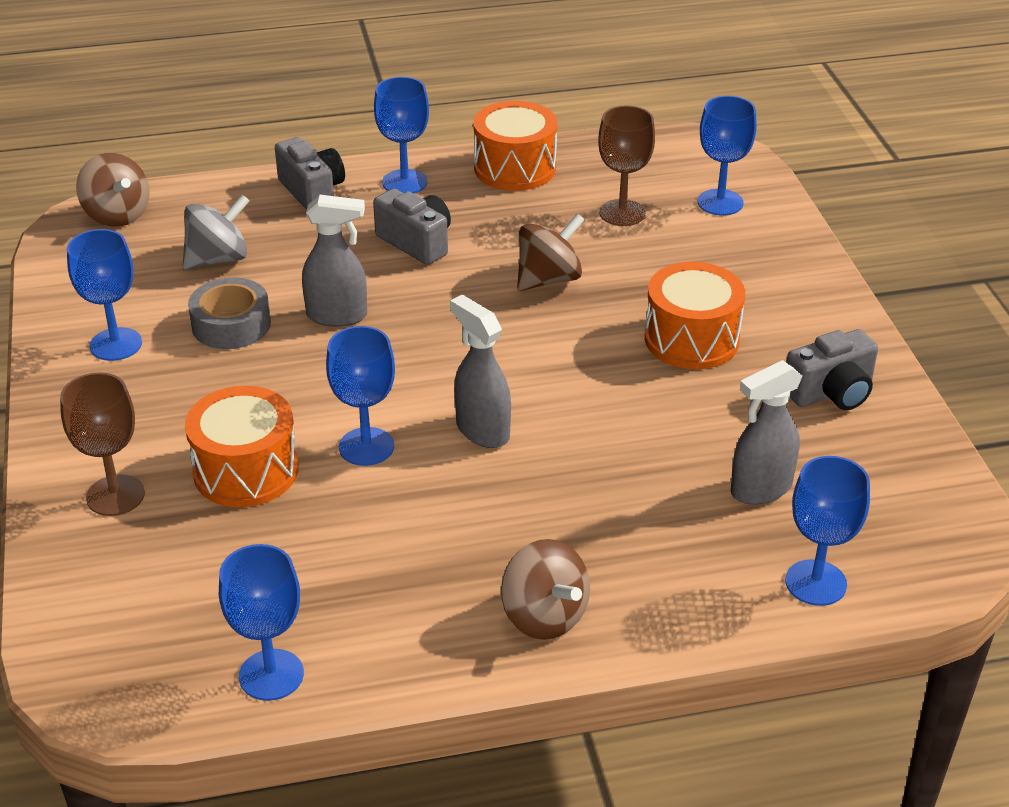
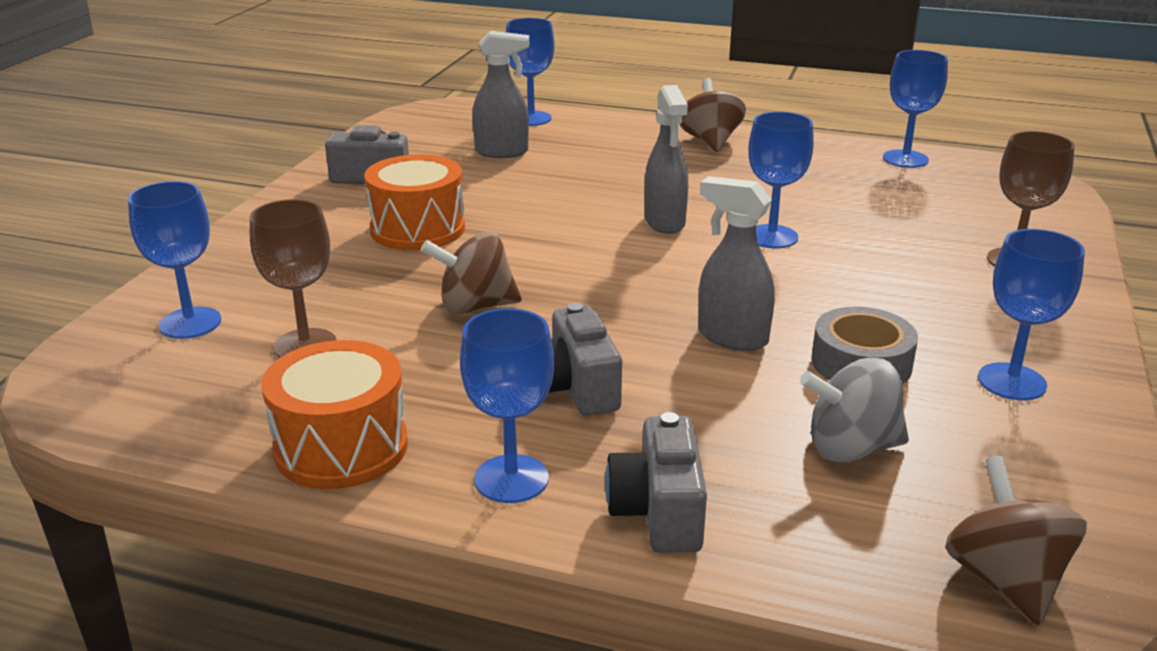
camera: 150 degrees left, 10 degrees down
(246, 471) = (888, 248): orange drum -> none

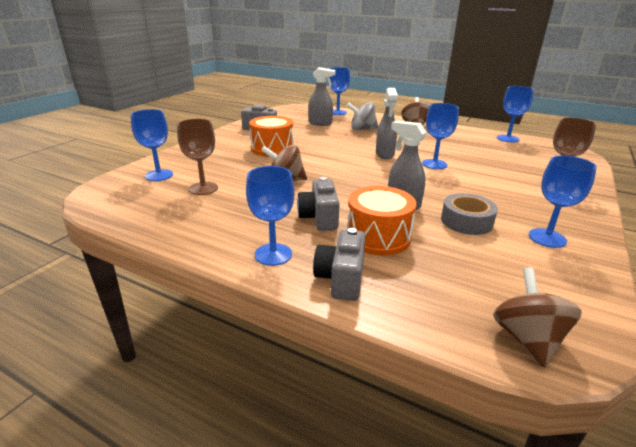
camera: 10 degrees right, 0 degrees up
(341, 447) = (200, 231): orange drum -> orange drum (378, 237)
(851, 448) = (452, 260): grey spinning top -> grey spinning top (362, 129)

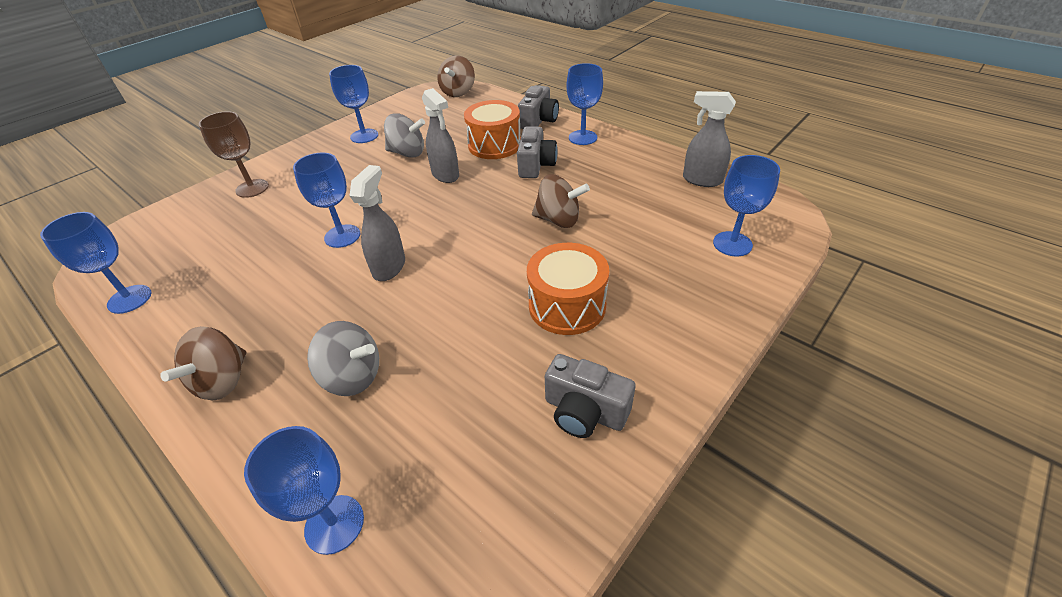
camera: 165 degrees left, 15 degrees up
(203, 188) = (660, 213): brown goblet -> none
(320, 123) = (429, 427): grey spray bottle -> grey spray bottle (701, 180)
(466, 221) = (407, 153): grey tape -> grey spinning top

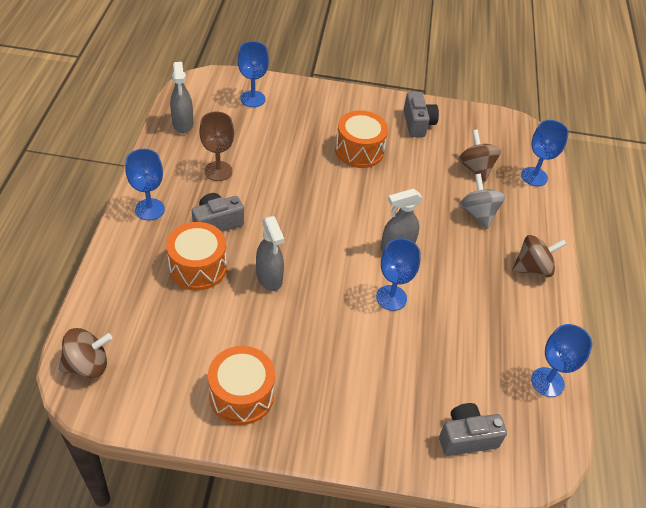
camera: 130 degrees left, 5 degrees up
(252, 188) = (390, 424): brown goblet -> brown goblet (218, 171)
(364, 136) = (241, 395): blue goblet -> orange drum
(407, 153) = (251, 330): grey spinning top -> none
(445, 175) = (269, 278): grey spray bottle -> grey spray bottle turned 135 degrees clockwise
(539, 121) = (130, 254): grey camera -> grey camera (466, 437)
(558, 220) = (283, 182): brown spinning top -> brown spinning top (475, 168)

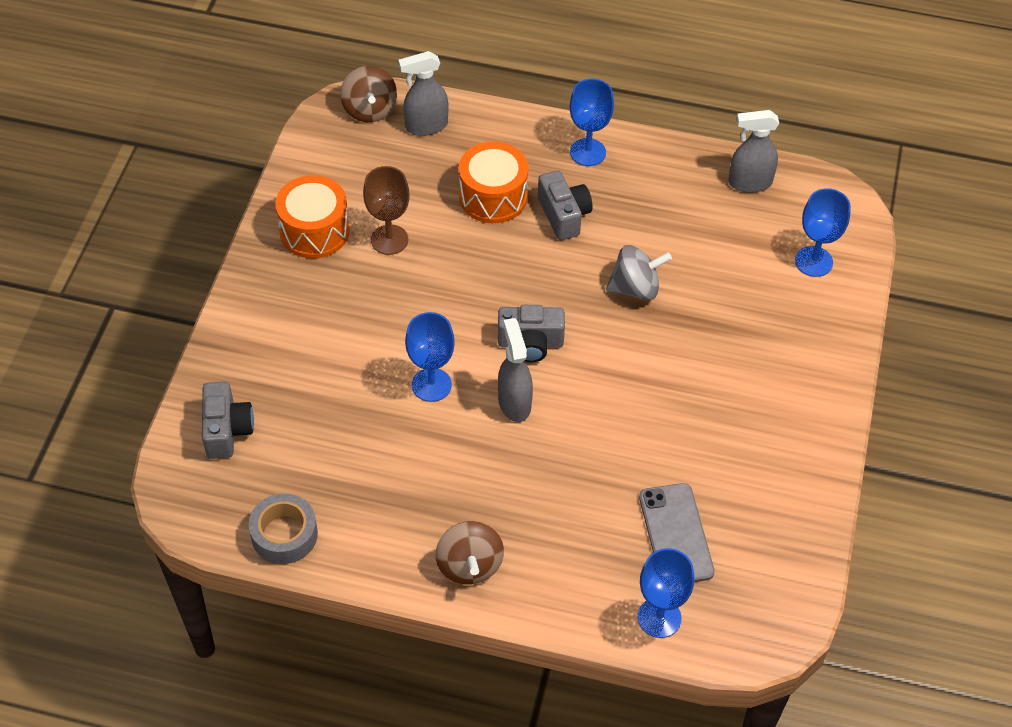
camera: 100 degrees right, 5 degrees up
(218, 171) = (657, 218): brown goblet -> brown goblet (389, 240)
(269, 278) = (472, 263): grey spray bottle -> grey spray bottle (426, 126)
(359, 151) = (707, 383): orange drum -> none
(418, 124) = (777, 470): grey camera -> grey camera (530, 343)
(475, 168) = (675, 534): brown spinning top -> grey phone
(478, 214) = (577, 517): grey spinning top -> grey spinning top (635, 288)
(547, 382) = (284, 534): blue goblet -> grey tape

